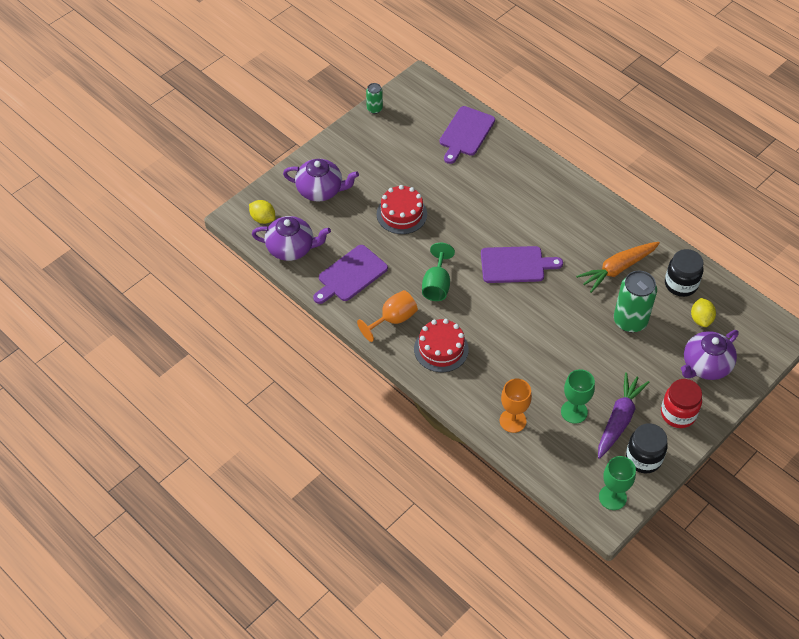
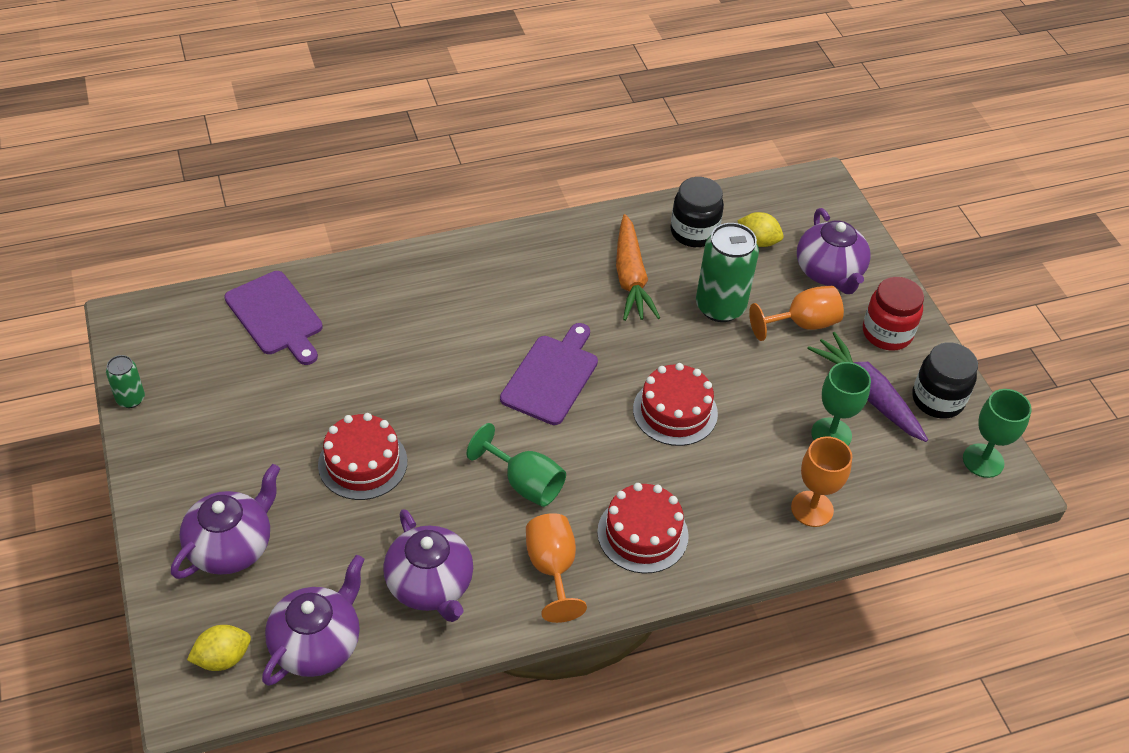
camera: 65 degrees left, 5 degrees down
(350, 275) = (430, 585): purple cutting board -> purple teapot
(534, 330) = (675, 411): none -> red cake
(650, 367) = (802, 324): none -> orange goblet

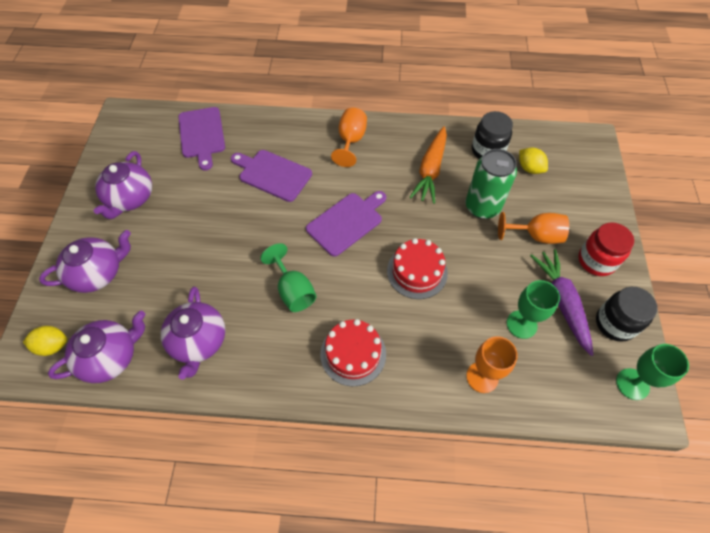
camera: 25 degrees right, 10 degrees up
(130, 399) = (96, 162): green can -> none
(362, 463) = (201, 243): red cake -> none
(414, 342) = (273, 174): none -> purple cutting board
(552, 569) = (281, 358): orange goblet -> orange goblet (351, 141)
(829, 272) = (571, 204): purple teapot -> purple teapot (130, 199)

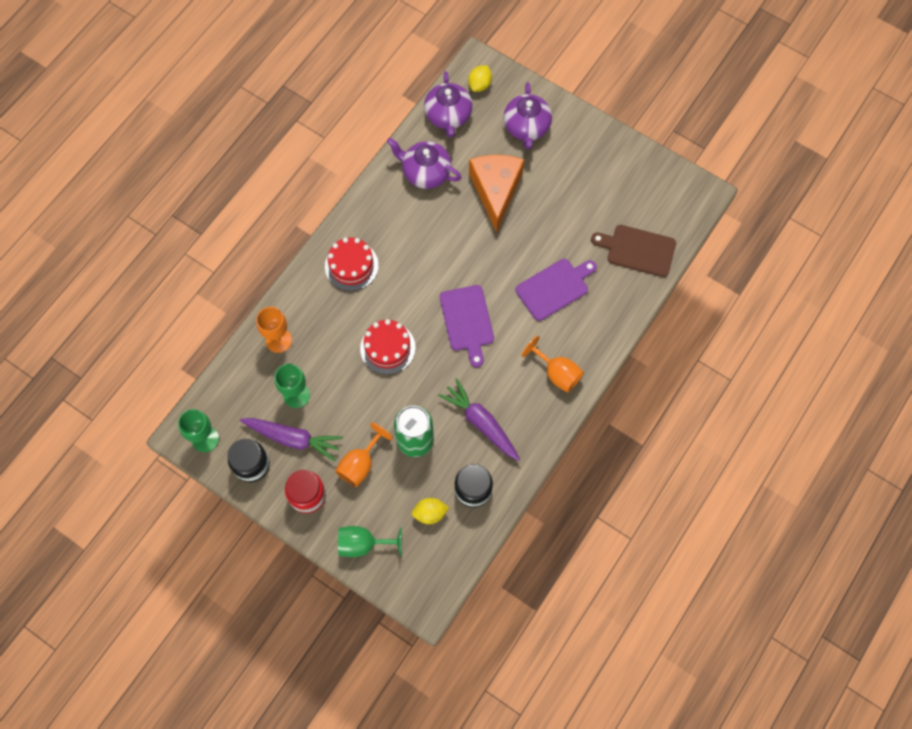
camera: 120 degrees right, 10 degrees up
(130, 199) = (591, 170): purple teapot -> none
(191, 265) = (495, 191): none -> orange cheese
(202, 135) = (637, 250): purple cutting board -> brown cutting board
(293, 290) = (428, 251): green goblet -> green goblet (363, 544)
(430, 170) = (481, 423): orange carrot -> purple carrot

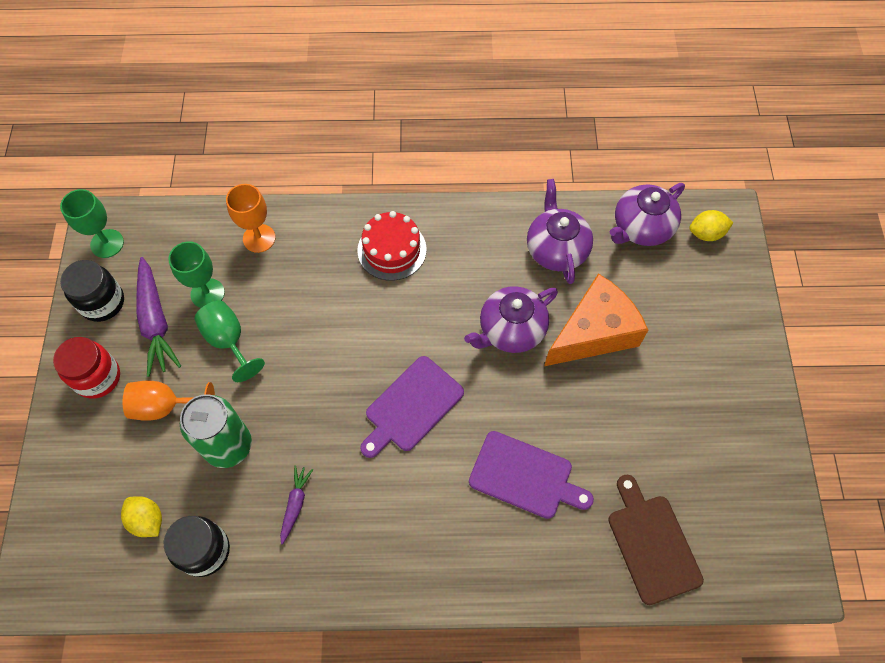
camera: 55 degrees right, 5 degrees down
(363, 544) = (70, 471): green goblet -> green goblet (228, 341)
(387, 348) = (321, 345): red cake -> none
(481, 423) = (295, 504): purple carrot -> purple carrot, size x0.54
(526, 127) = (699, 313): purple teapot -> purple teapot (511, 330)
(557, 373) = (417, 552): orange goblet -> none

